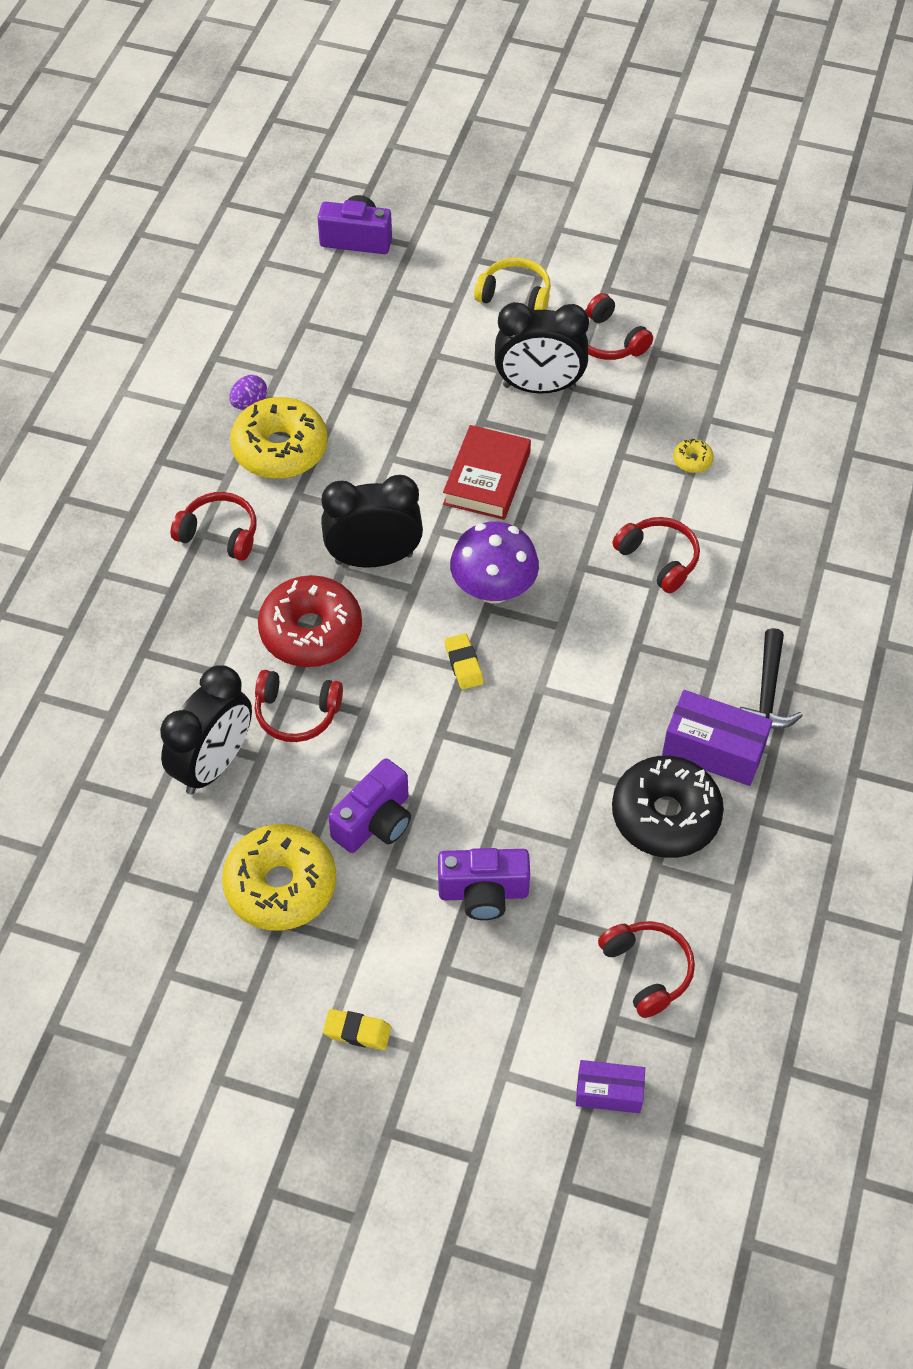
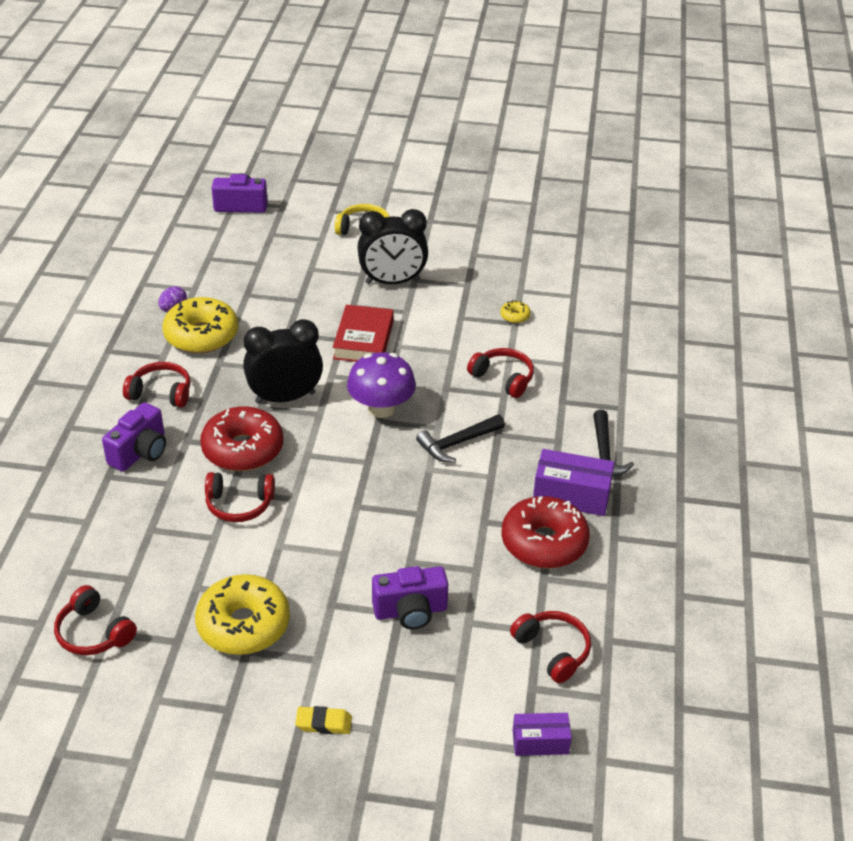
camera: 10 degrees left, 15 degrees down
(214, 764) = (176, 546): black clock -> none
(375, 822) = (314, 572): purple camera -> purple camera (140, 452)
(463, 664) = (367, 459): yellow eraser -> none
(582, 654) = (457, 443): none -> black hammer
(608, 340) = (438, 250): red headphones -> red headphones (93, 633)
(665, 815) = (544, 542): black donut -> red donut

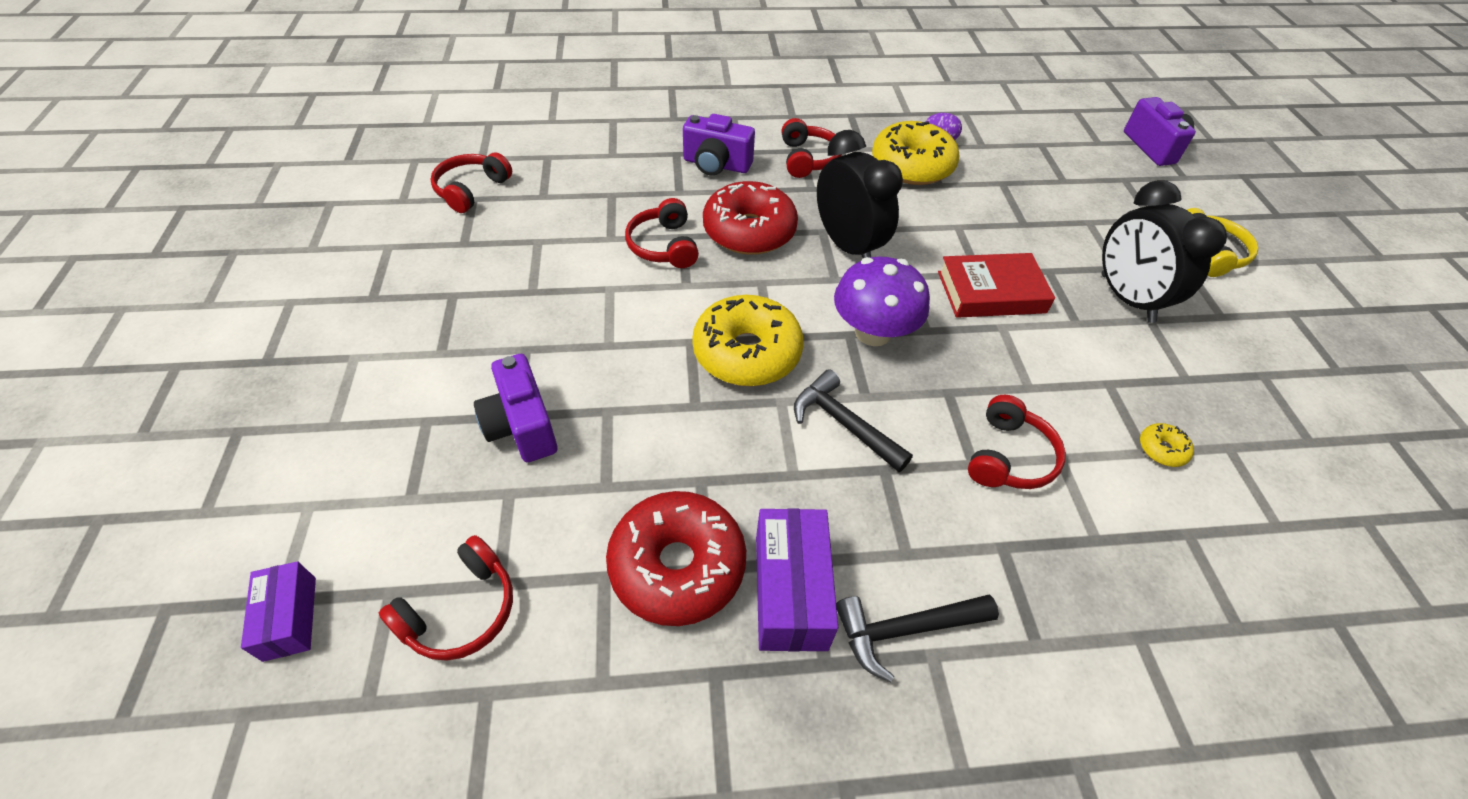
camera: 75 degrees right, 10 degrees up
(243, 625) = (488, 285): yellow donut -> yellow donut (747, 352)
(324, 723) = (346, 377): yellow eraser -> none

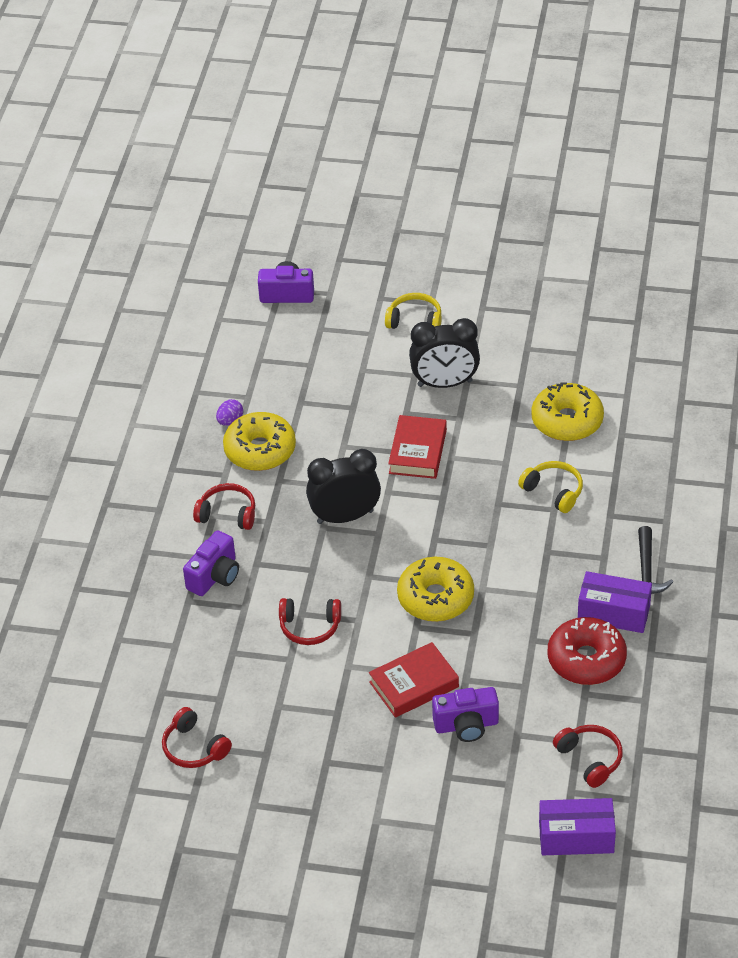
camera: 70 degrees left, 5 degrees down
(290, 618) = (576, 837): purple box -> purple box, size x1.61
(589, 356) = (414, 684): none -> red book
(749, 231) = (309, 571): red donut -> none
(844, 424) = (509, 562): black hammer -> none
(873, 332) = (436, 526): purple mushroom -> none
(1009, 457) = (553, 491): red headphones -> yellow headphones
(1162, 449) = (567, 421): yellow donut -> yellow donut, size x2.41

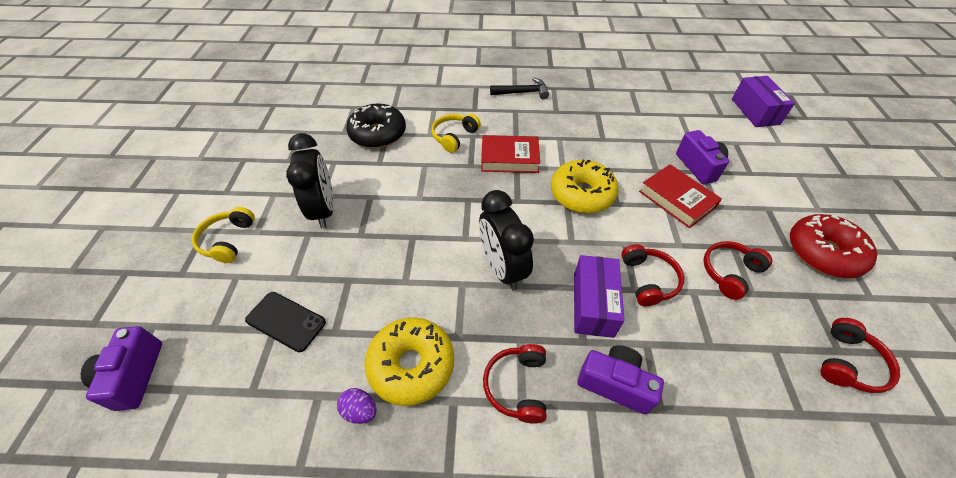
camera: 100 degrees left, 5 degrees up
(317, 371) = (286, 321): none -> black phone
(417, 451) = (412, 221): red book -> red book (509, 158)
(567, 421) = (378, 134): yellow donut -> black donut
(586, 659) = (609, 114): red donut -> red donut (823, 253)
(590, 759) = (691, 109): red headphones -> red headphones (729, 272)
(613, 613) = (564, 104): purple box -> purple box (593, 304)

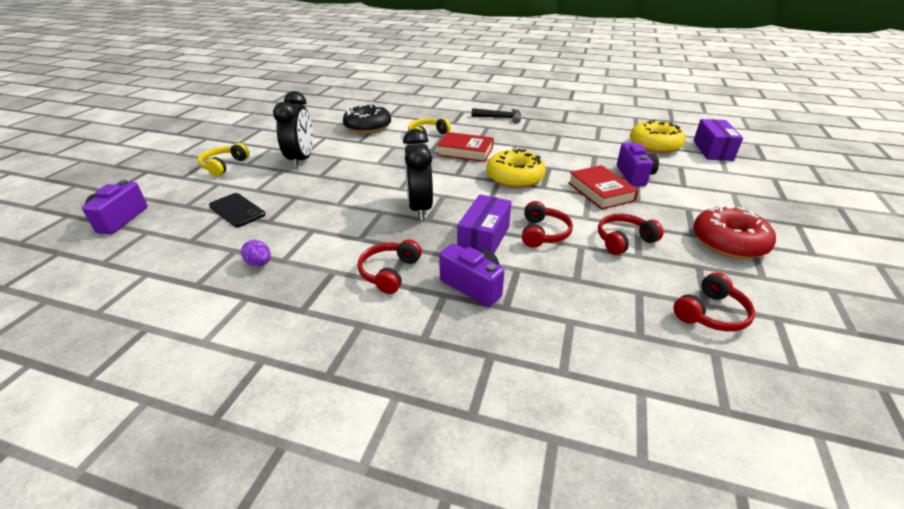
camera: 15 degrees right, 15 degrees down
(411, 365) = (313, 247): yellow donut -> yellow donut (654, 145)

